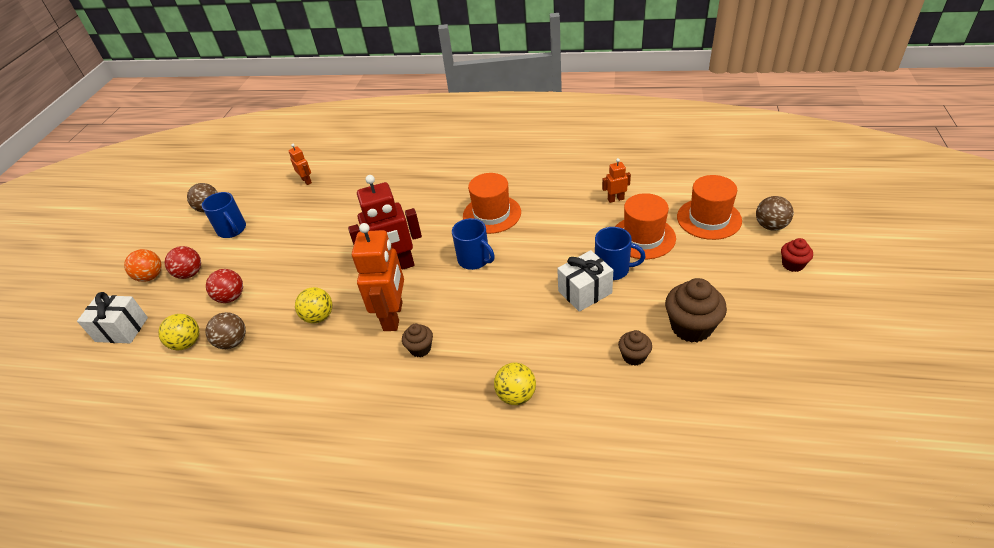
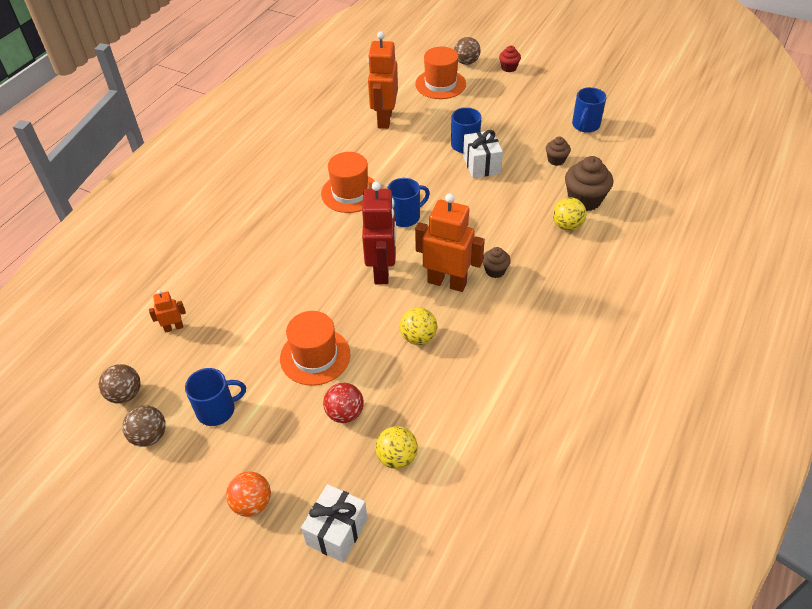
camera: 75 degrees left, 5 degrees up
(190, 274) = (275, 457): red ball -> none
(233, 342) = (417, 413): brown ball -> brown ball (125, 394)
(615, 199) = (384, 119): orange robot -> orange robot, size x2.15
(643, 237) = (440, 120): orange hat -> orange hat (315, 356)
(691, 327) = (542, 127): brown cupcake -> brown cupcake (584, 200)
(727, 370) = (585, 125): none -> blue mug

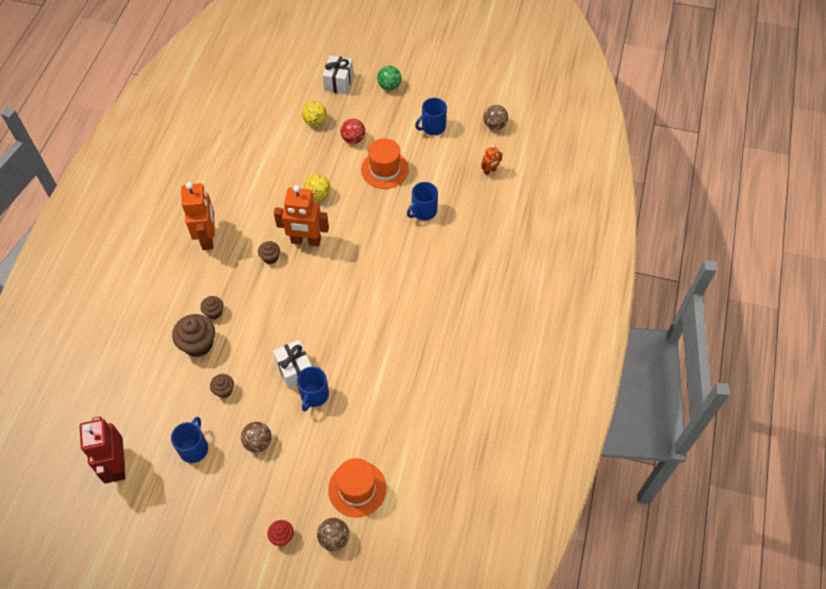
camera: 165 degrees right, 10 degrees up
(149, 436) = (465, 106): brown ball -> brown ball (258, 442)
(252, 503) = (389, 86): orange ball -> green ball
(350, 193) = (407, 313): orange hat -> none
(382, 271) = (357, 241): red robot -> red robot (117, 465)
(384, 119) = (404, 417): orange robot -> orange robot (208, 238)
(405, 216) = (352, 296): blue mug -> blue mug (423, 211)
(567, 226) = (214, 312): yellow ball -> brown cupcake

